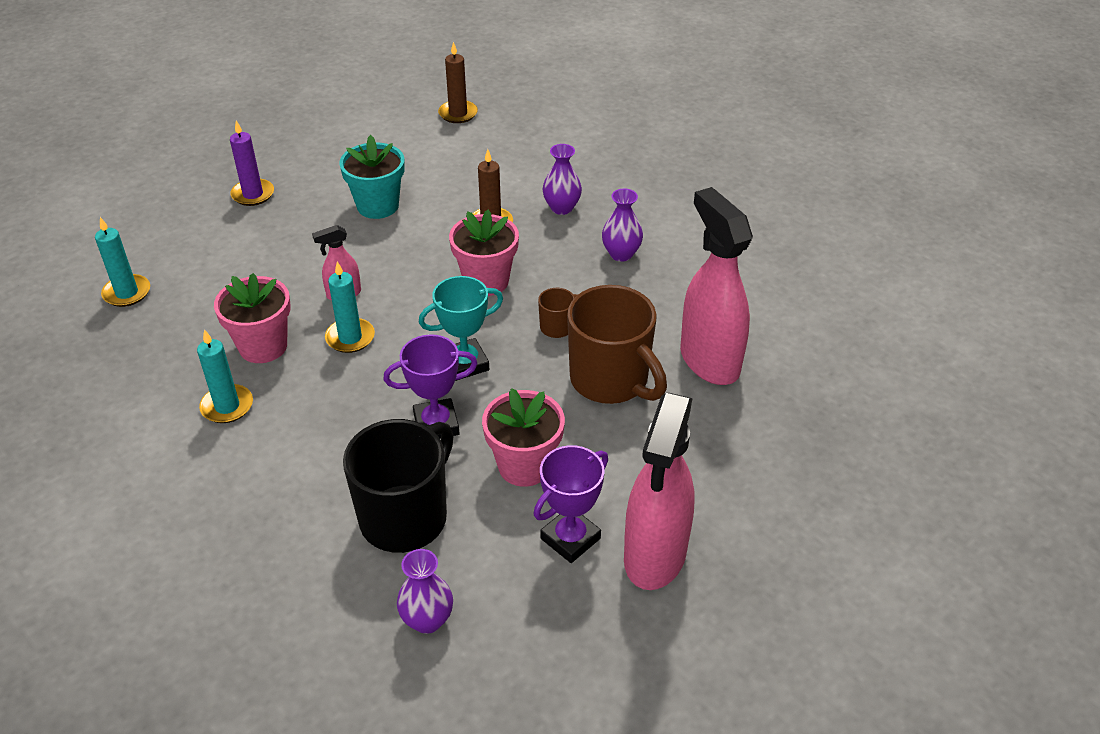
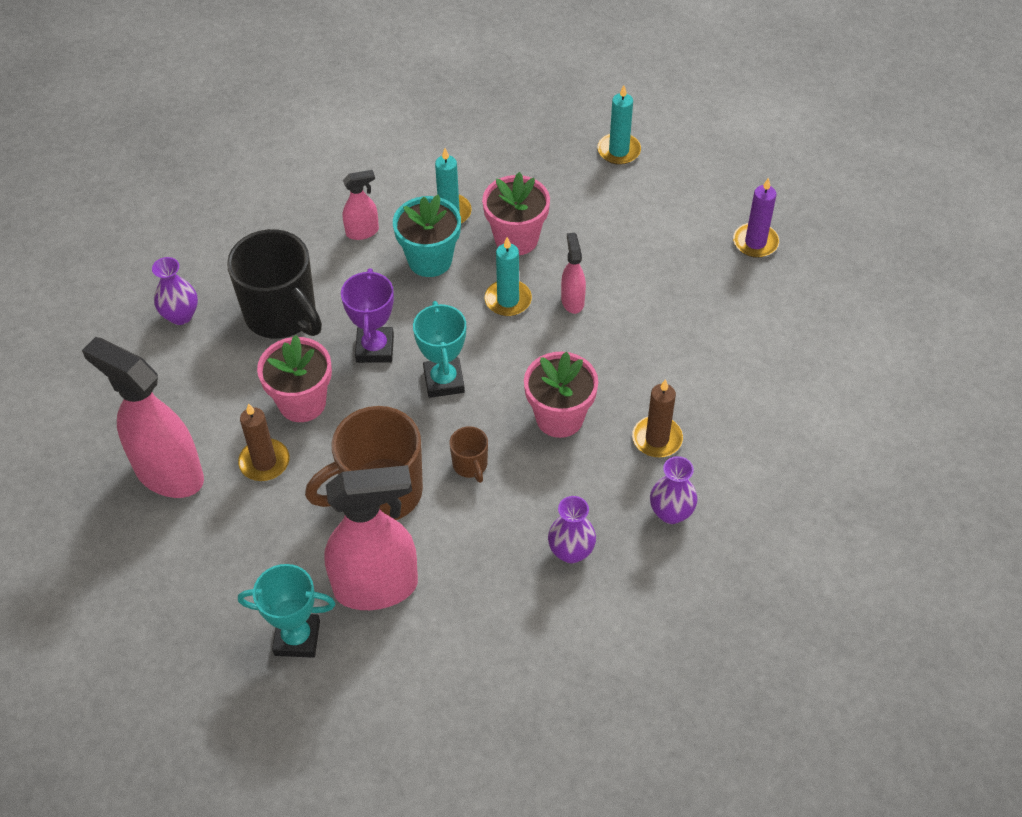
camera: 105 degrees right, 10 degrees up
(264, 475) = (362, 232): none -> pink spray bottle
(378, 206) = (712, 343): turquoise flower pot -> turquoise flower pot (430, 260)
(458, 114) = (892, 444): brown candle -> brown candle (264, 462)
(570, 538) = (212, 419): purple trophy -> none
(784, 401) = (297, 638): none -> turquoise trophy

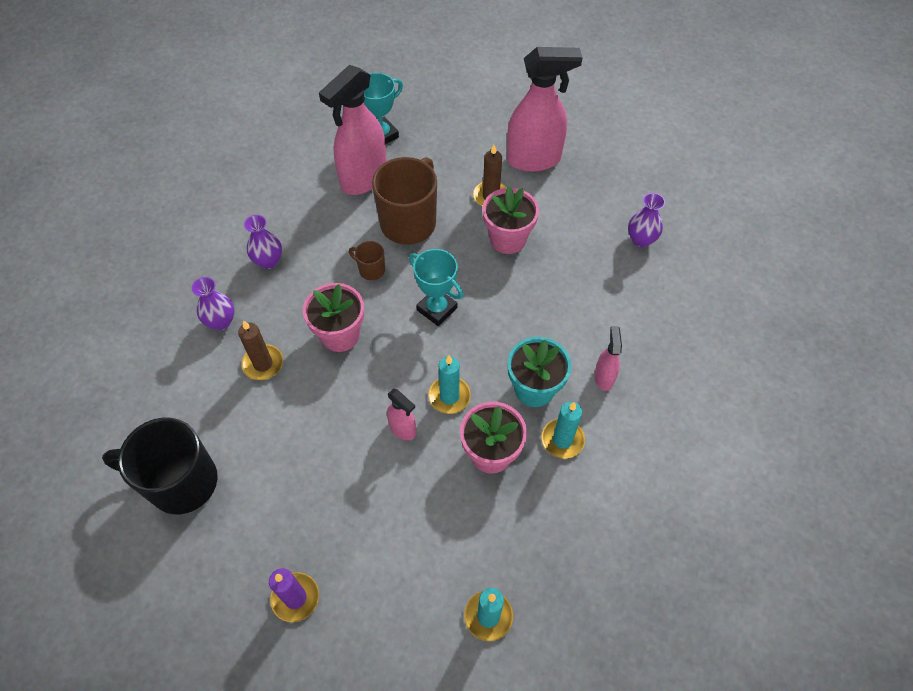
camera: 140 degrees right, 5 degrees up
(282, 315) = (583, 281): black mug -> black mug (181, 482)
(362, 232) = (604, 377): pink spray bottle -> pink spray bottle turned 150 degrees clockwise
(375, 348) = (502, 300): purple trophy -> none

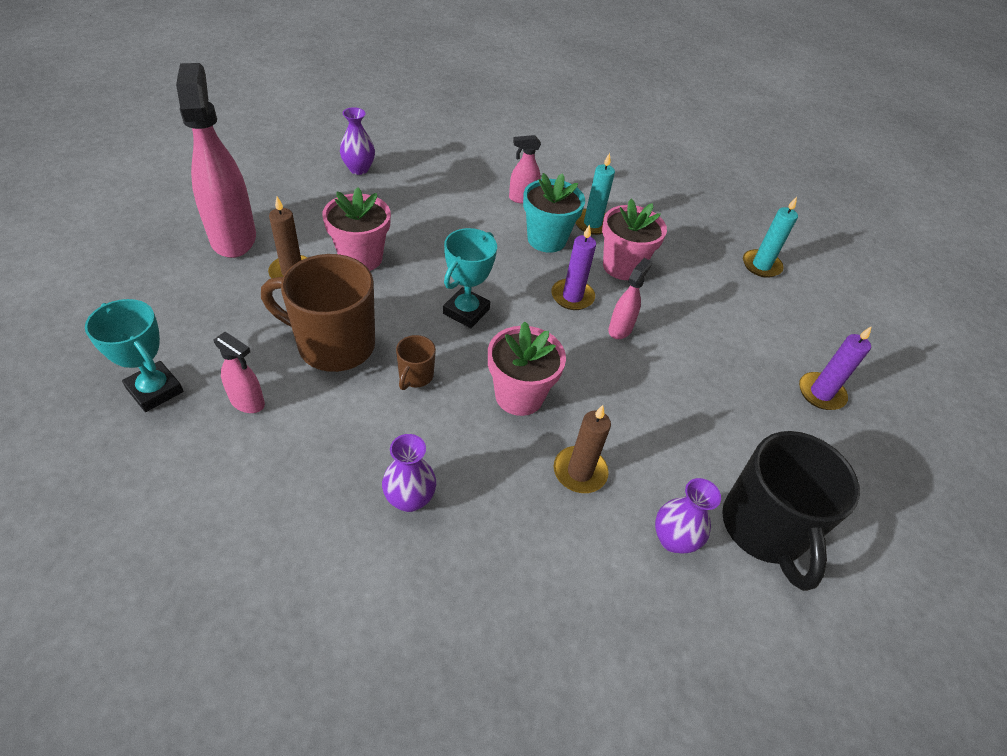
camera: 105 degrees left, 10 degrees down
(221, 321) = (526, 540): purple vase -> purple vase (673, 539)
(363, 179) = (248, 402): pink spray bottle -> pink spray bottle, size x0.47
(449, 396) = (572, 296): turquoise candle -> purple candle

